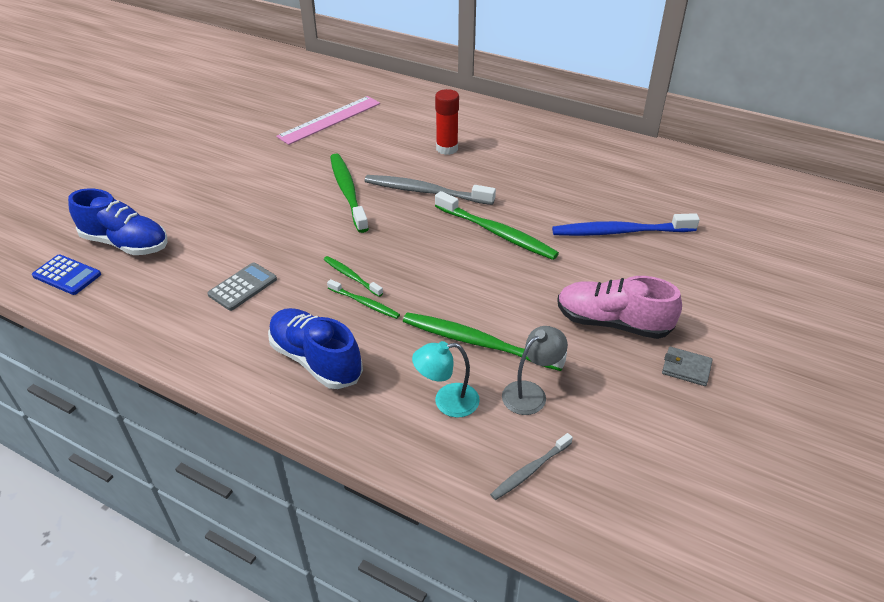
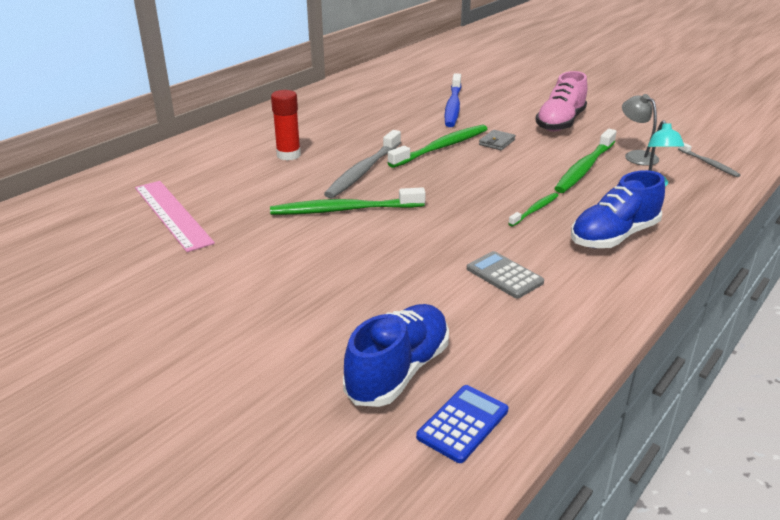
camera: 80 degrees left, 10 degrees down
(351, 276) = (494, 214): green toothbrush -> none
(686, 368) = (604, 110): grey wallet -> grey wallet (497, 142)

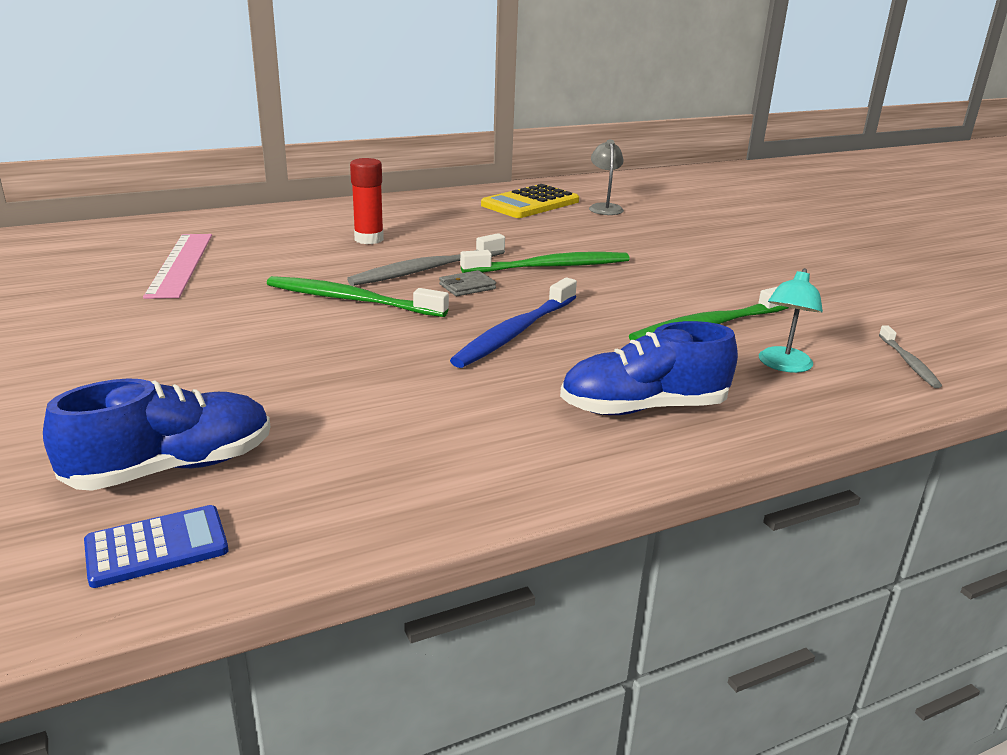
camera: 25 degrees right, 5 degrees down
(364, 96) = (530, 203): none -> yellow calculator
(453, 106) = (622, 231): blue toothbrush -> blue toothbrush (515, 332)
(497, 142) = (627, 276): grey wallet -> grey wallet (467, 287)
(504, 275) = (436, 410): grey calculator -> none
(535, 210) = (576, 354): green toothbrush -> none
(560, 123) = (742, 273): pink shoe -> none
(636, 156) = (804, 329): grey lamp -> grey lamp (604, 207)

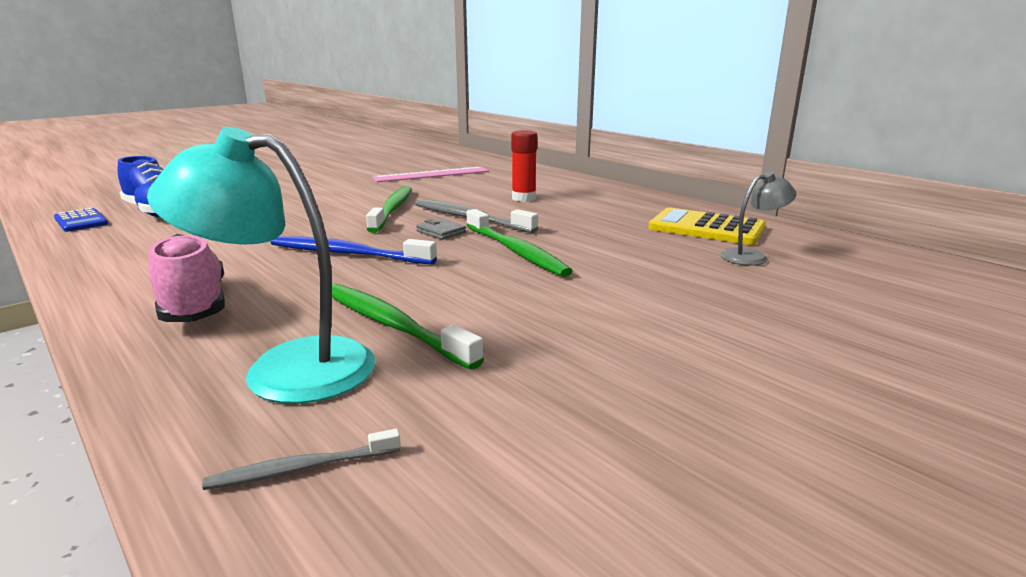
camera: 75 degrees right, 5 degrees down
(643, 408) = (194, 305): blue shoe -> pink shoe
(783, 365) = (286, 368): turquoise lamp -> turquoise lamp, size x1.86

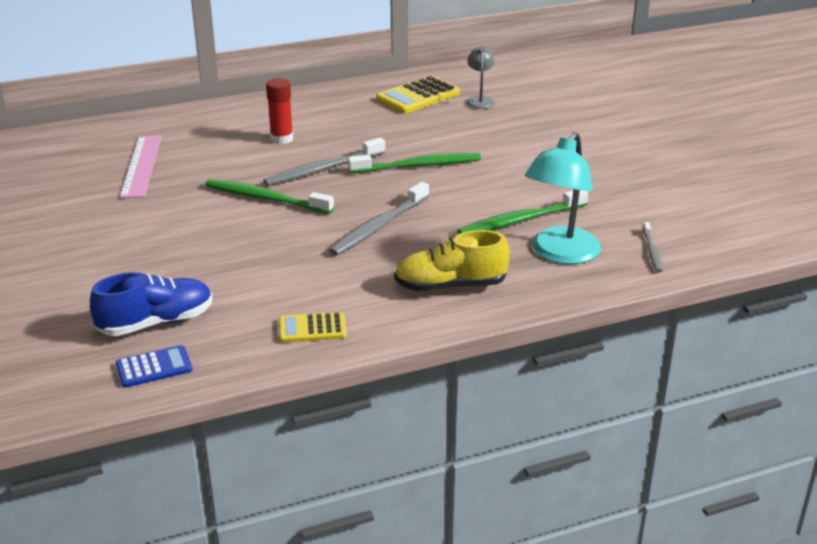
camera: 70 degrees left, 10 degrees up
(118, 257) = (312, 328): none -> yellow calculator
(194, 305) = (450, 286): pink shoe -> yellow shoe
(347, 254) = (378, 226): blue toothbrush -> grey toothbrush
(441, 232) = (351, 185): grey wallet -> none

